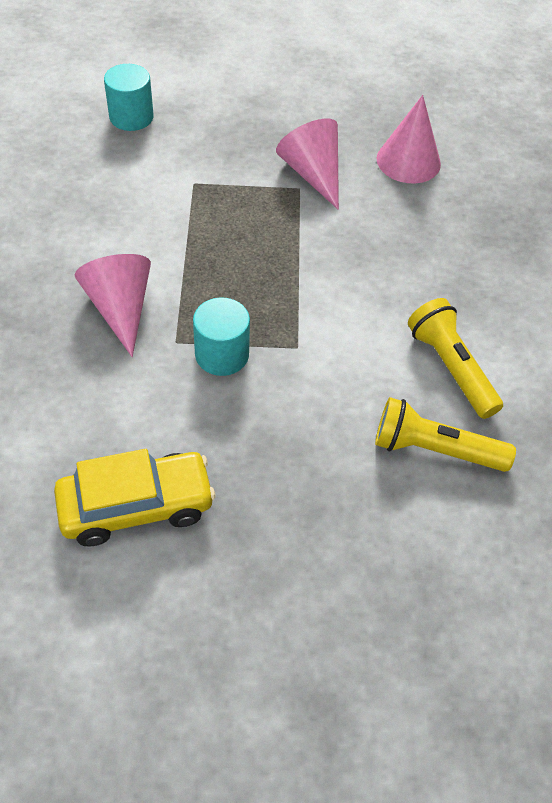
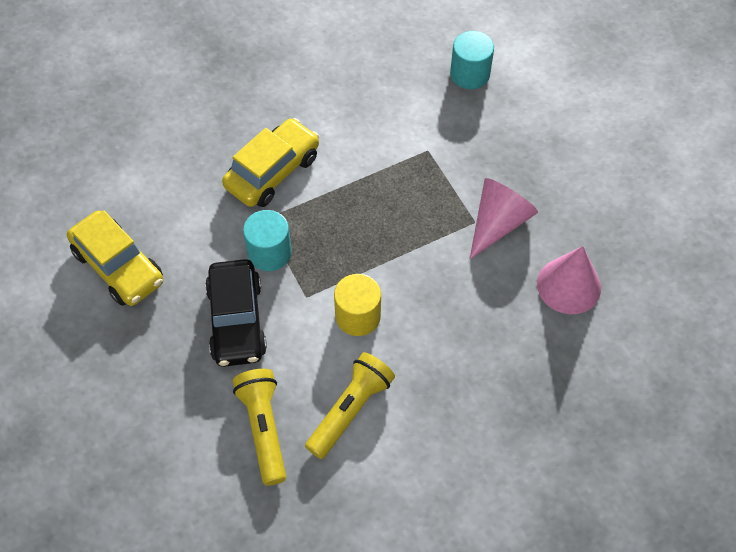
camera: 65 degrees right, 5 degrees up
(120, 308) = (272, 171): pink cone -> yellow car
(288, 419) = (236, 321): none -> black car
(347, 316) = (358, 316): none -> yellow cylinder

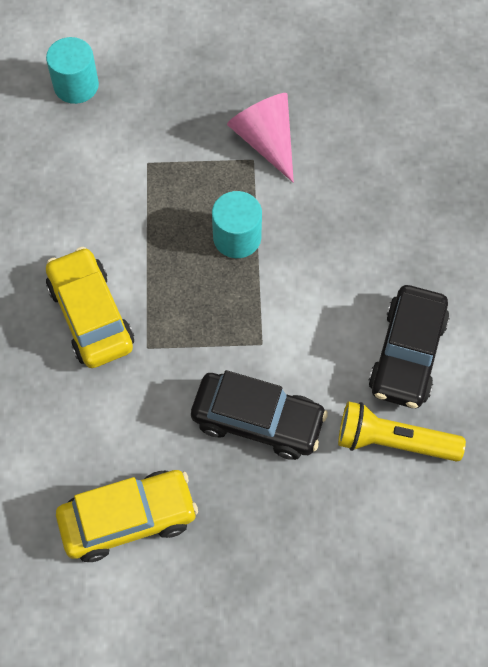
camera: 65 degrees left, 5 degrees up
(269, 252) = (191, 358): turquoise cylinder -> turquoise cylinder (237, 237)
(350, 410) = (407, 354): yellow flashlight -> black car
(358, 316) = (307, 305): yellow cylinder -> none
(568, 285) = (362, 116): pink cone -> none

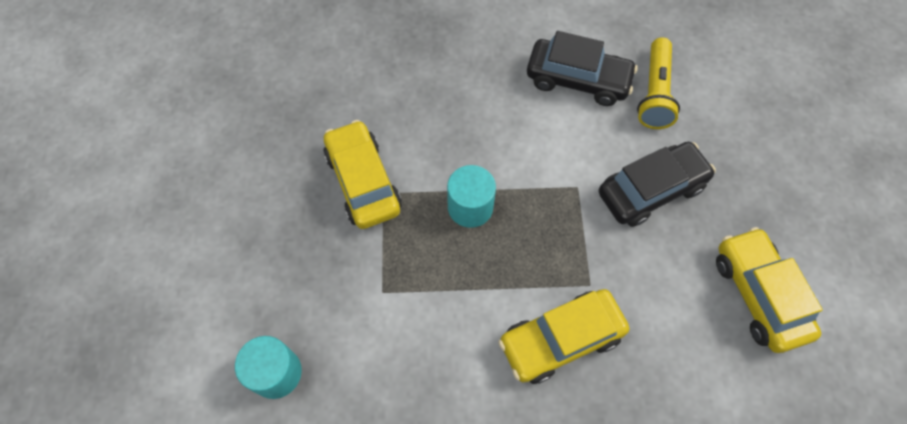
camera: 90 degrees left, 0 degrees up
(258, 421) = (651, 190): black car -> black car turned 45 degrees clockwise
(266, 141) = (363, 182): pink cone -> yellow car

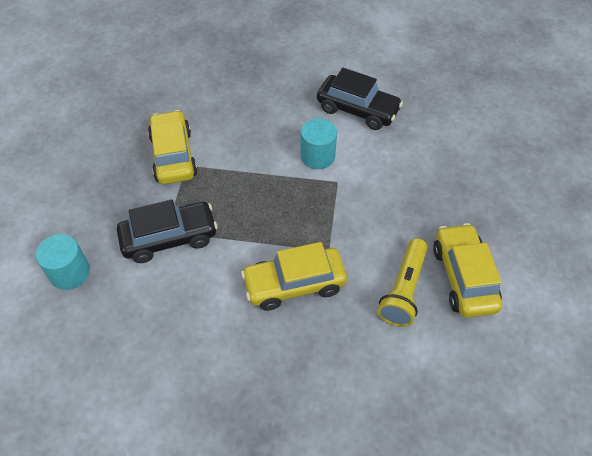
camera: 10 degrees right, 10 degrees down
(470, 207) = (249, 183): turquoise cylinder -> turquoise cylinder (317, 156)
(651, 190) = (395, 192): black car -> black car (169, 238)
(654, 93) = (416, 126): yellow flashlight -> yellow flashlight (403, 290)

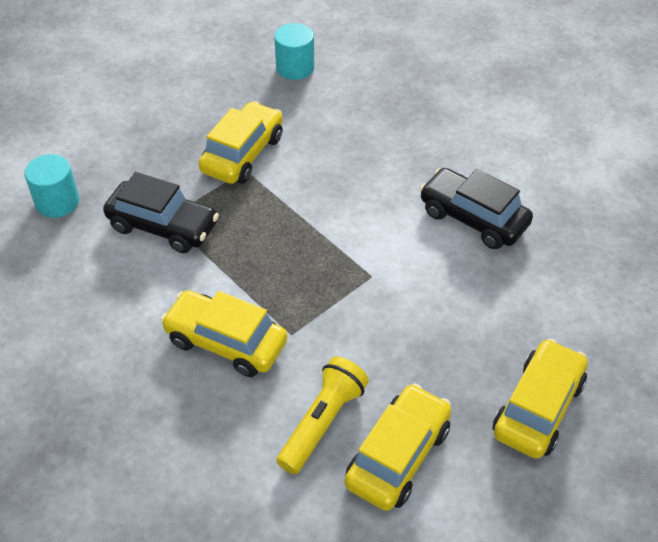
camera: 40 degrees right, 5 degrees down
(317, 156) = (379, 239): turquoise cylinder -> turquoise cylinder (295, 68)
(357, 110) = (473, 218): black car -> black car turned 150 degrees clockwise
(403, 290) = (322, 422): yellow flashlight -> yellow flashlight turned 150 degrees clockwise
(501, 196) = (538, 408): none -> yellow car

